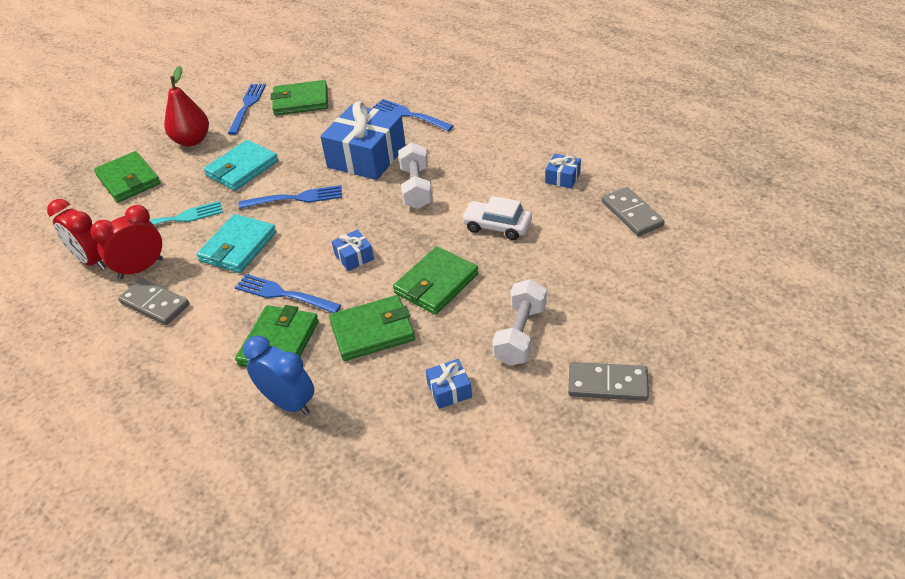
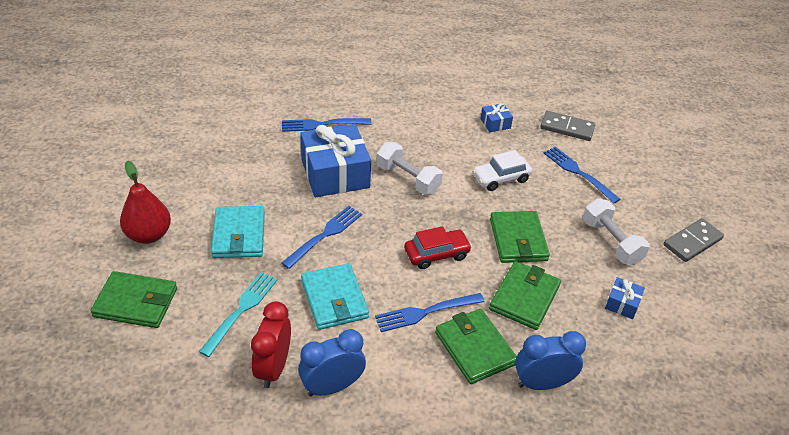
camera: 50 degrees left, 0 degrees up
(92, 261) = (213, 391): red clock -> none
(155, 304) = (332, 386): grey domino -> blue clock
(247, 106) = (160, 179): blue fork -> blue fork (578, 173)
(301, 101) = (207, 153): green wallet -> none
(354, 257) = (436, 254): blue gift -> red car

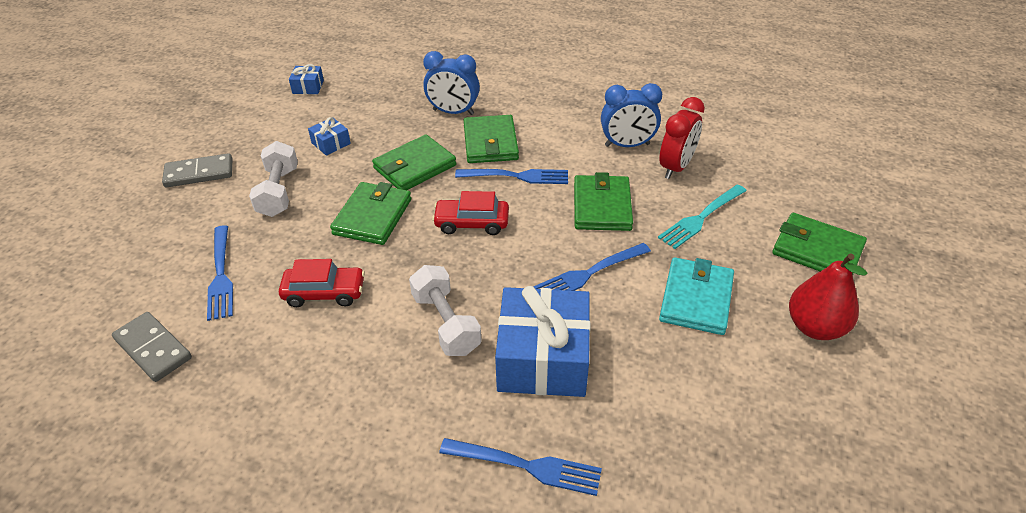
camera: 155 degrees left, 0 degrees up
(334, 299) = (602, 206): turquoise wallet -> green wallet
(495, 123) = (247, 387): blue gift -> blue gift (308, 87)
(501, 178) = (324, 293): white car -> red car

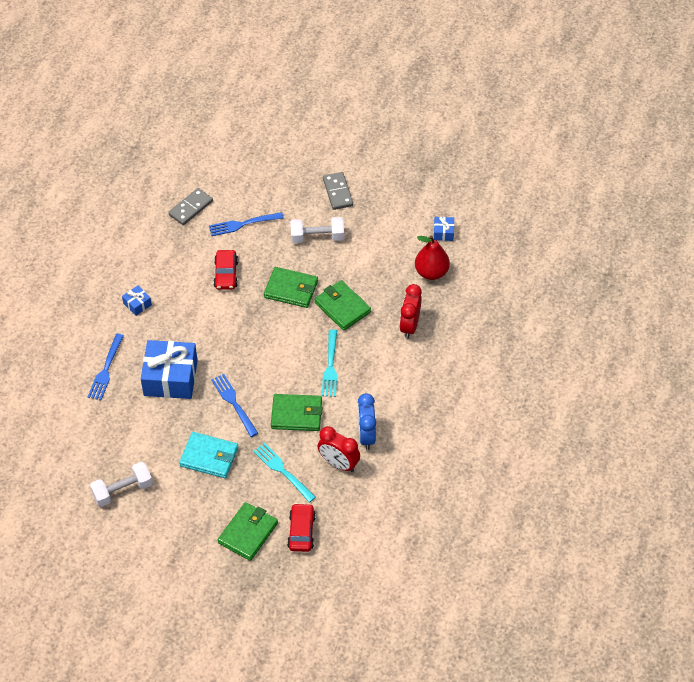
camera: 90 degrees right, 10 degrees up
(331, 143) = (370, 257): blue gift -> blue gift (137, 304)
(446, 323) = (199, 332): white dumbbell -> white dumbbell (122, 490)
(453, 112) = (409, 326): blue clock -> red clock
(472, 223) = (282, 342): red car -> red car (301, 531)
(490, 143) = (370, 350): green wallet -> none
(517, 176) = (330, 366): blue fork -> turquoise fork
(815, 327) = (182, 515): red pear -> red pear (431, 272)

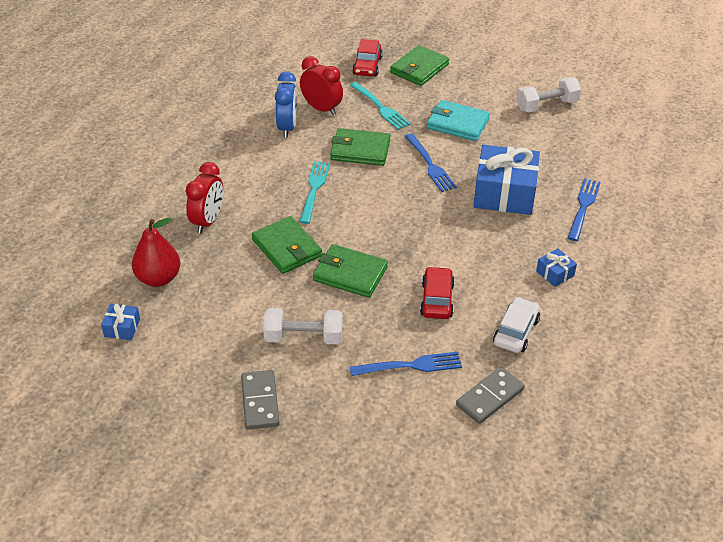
camera: 175 degrees left, 10 degrees down
(170, 255) = (516, 331): none -> white car

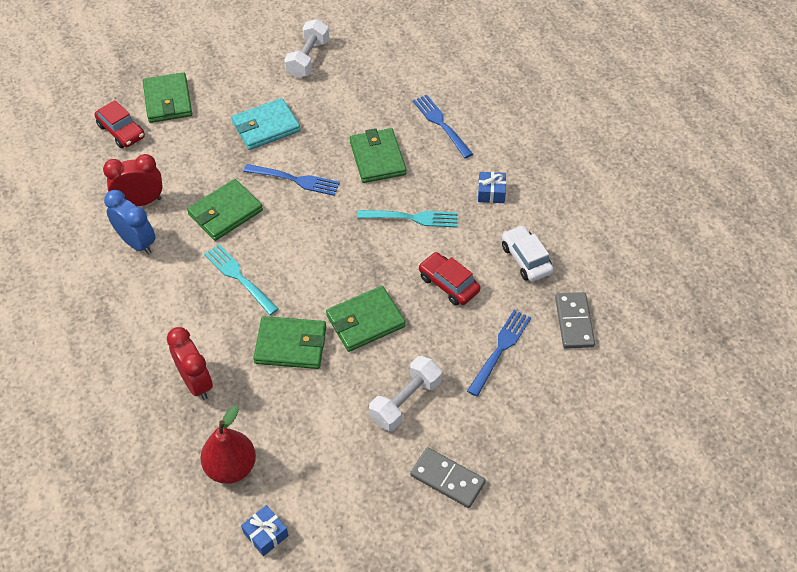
camera: 50 degrees left, 10 degrees up
(380, 107) = (187, 161): turquoise fork -> turquoise fork (412, 218)
(504, 193) = (377, 158): blue gift -> green wallet

